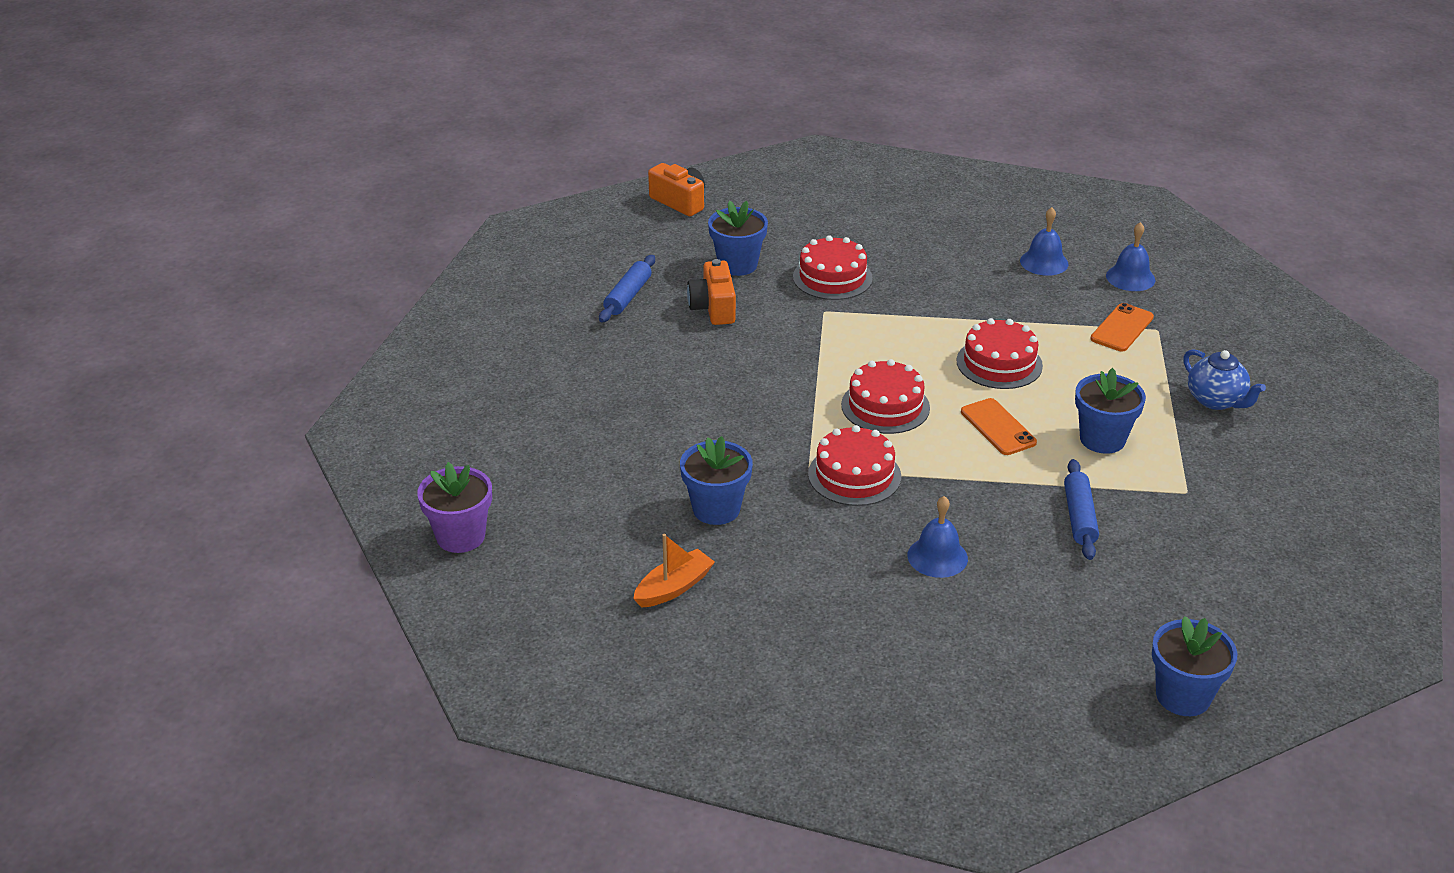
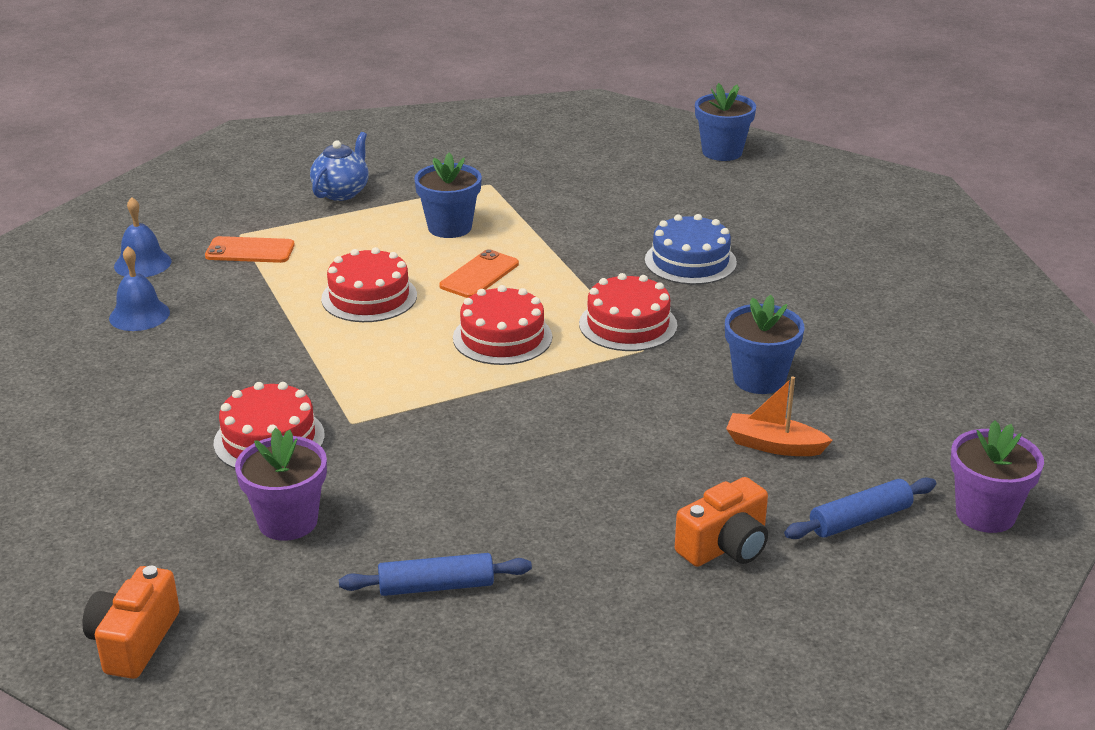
camera: 120 degrees left, 5 degrees down
(674, 587) = (883, 366): orange boat -> orange boat (774, 445)
(713, 308) = (408, 504): orange camera -> orange camera (725, 546)
(737, 265) = (288, 521): blue flower pot -> purple flower pot
(937, 557) = (690, 261): blue bell -> blue cake
(1079, 517) = (570, 217): blue rolling pin -> blue rolling pin (860, 519)

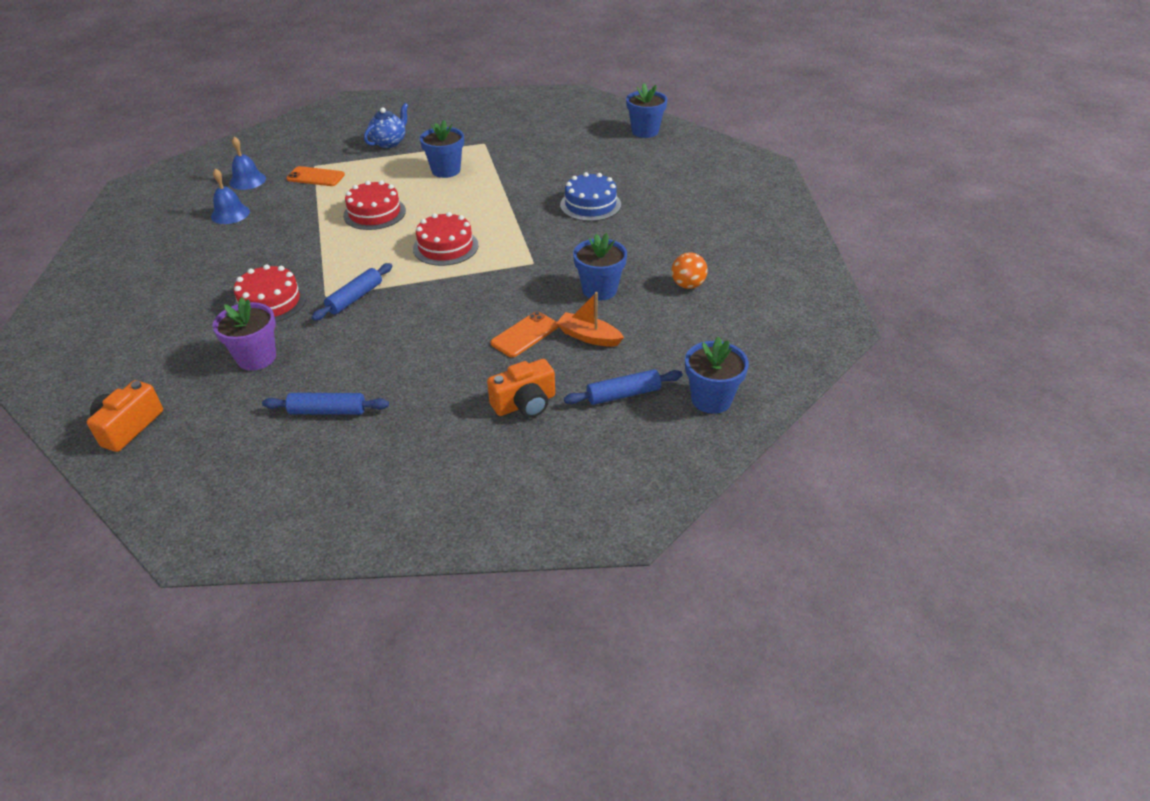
camera: 10 degrees right, 10 degrees up
(399, 422) = (355, 298): none -> blue rolling pin
(479, 275) = (450, 204): orange phone -> orange phone (525, 334)
(628, 324) = (530, 245): red cake -> none
(882, 362) = (688, 285): none -> orange ball
(985, 514) = (711, 399): purple flower pot -> blue flower pot

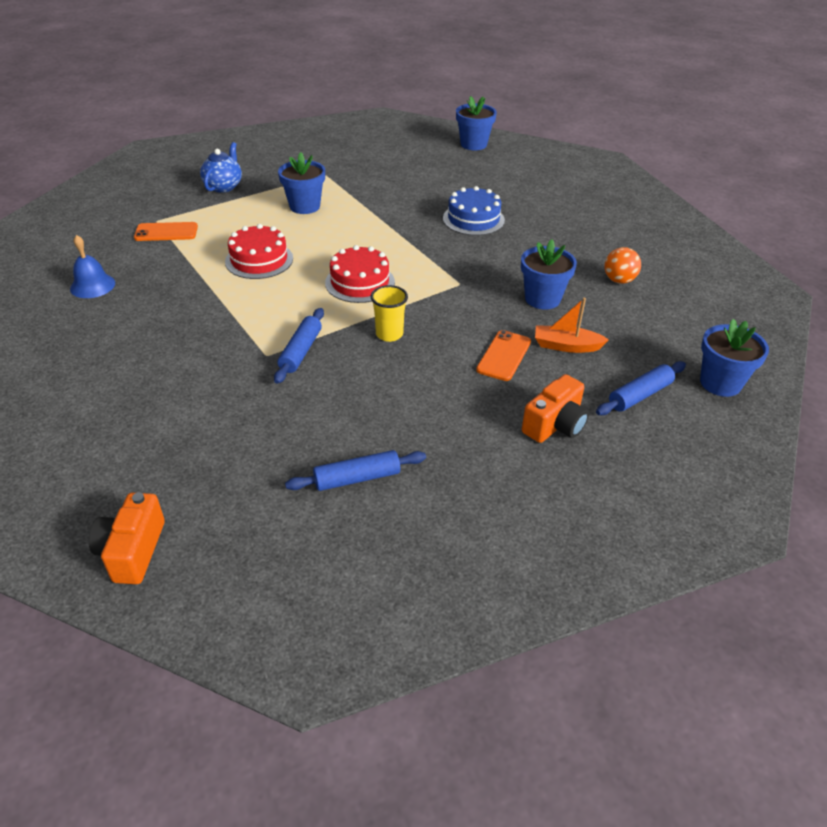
camera: 20 degrees left, 0 degrees up
(247, 180) = (88, 247): blue bell -> none
(256, 358) = (234, 437): purple flower pot -> none
(270, 302) = (208, 373): red cake -> none
(438, 297) = (389, 334): none -> yellow cup

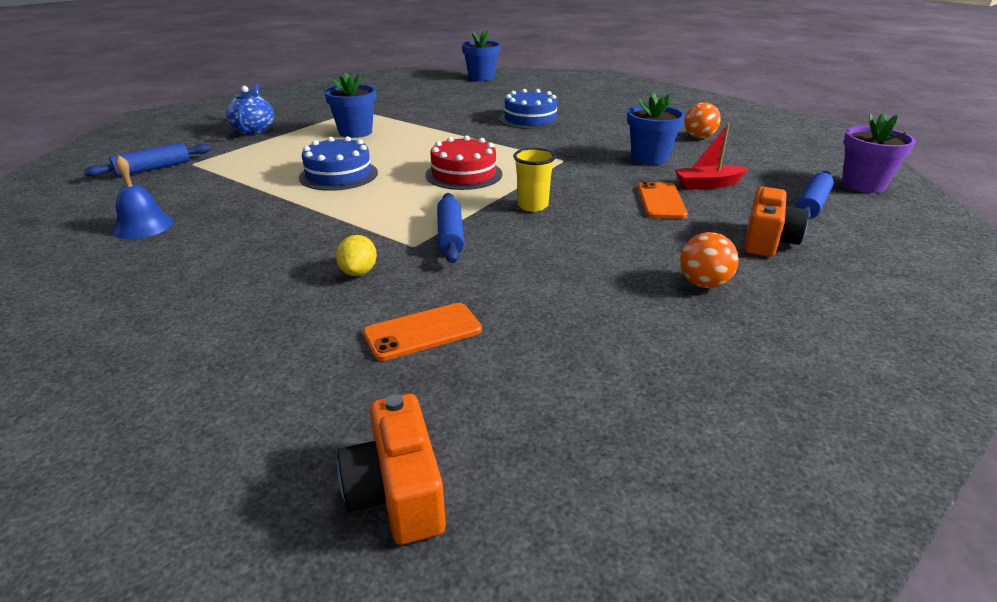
camera: 20 degrees left, 10 degrees down
(166, 232) = (211, 170): orange phone -> orange phone (422, 332)
(212, 371) = (358, 272): none -> yellow lemon
(259, 260) = (338, 175): red cake -> blue cake
(357, 478) = (622, 330): blue rolling pin -> blue rolling pin (153, 168)
(457, 454) = (703, 283): none -> orange ball
(566, 346) = (708, 184): orange boat -> red boat
(720, 383) = (863, 185): blue flower pot -> purple flower pot

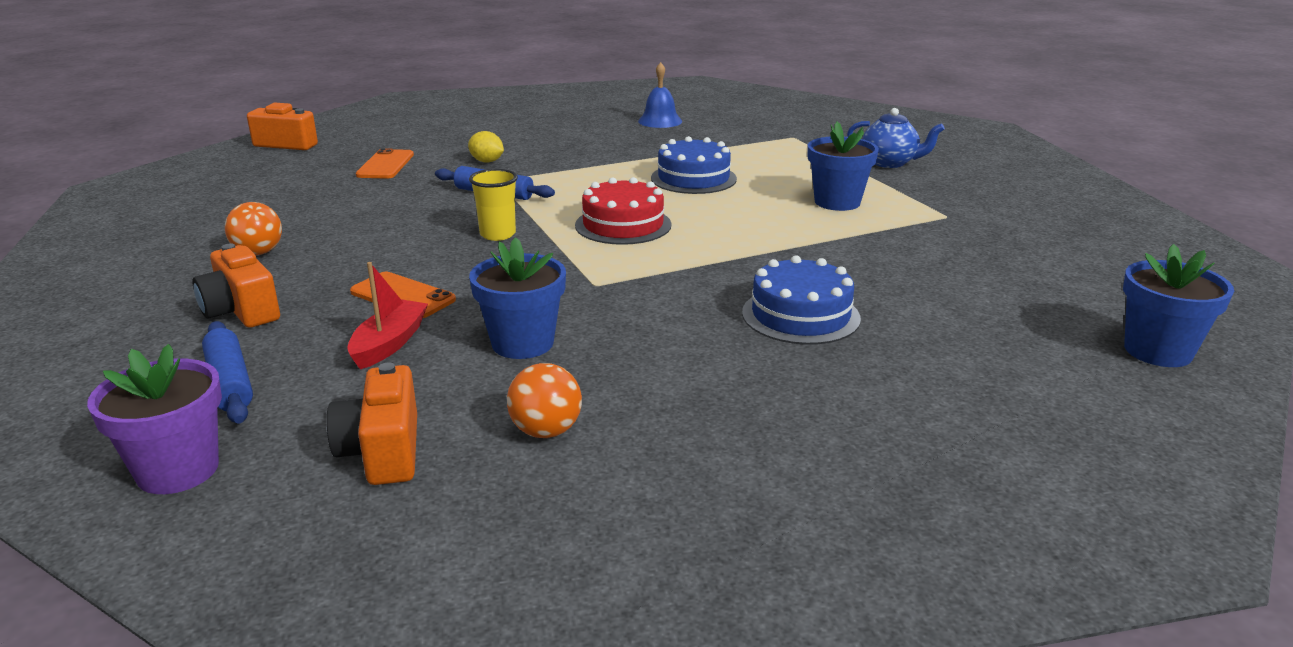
camera: 120 degrees right, 5 degrees down
(153, 168) = (793, 127): blue rolling pin -> none
(768, 156) = (383, 451): none -> orange camera

